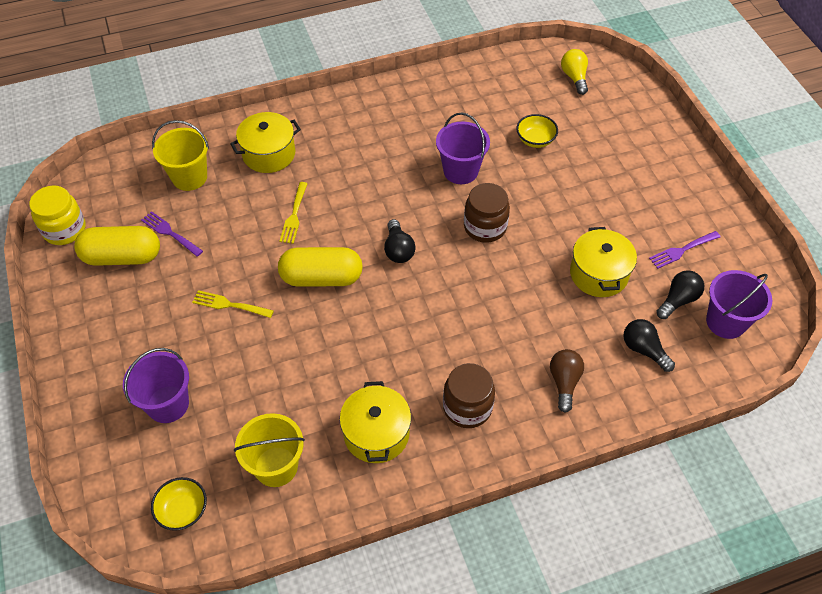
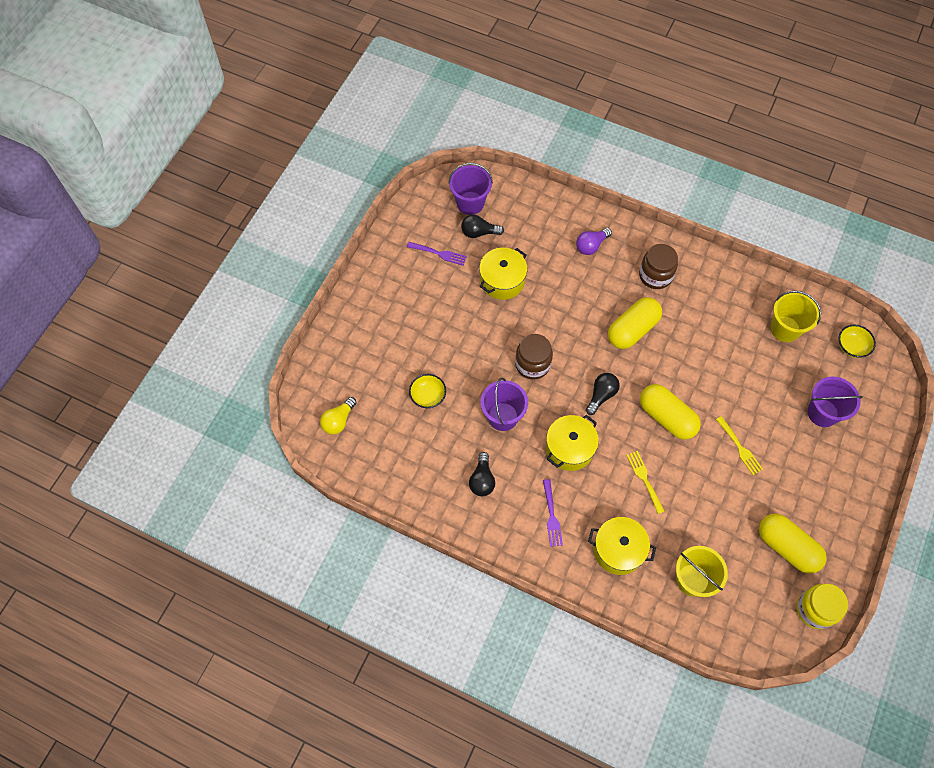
camera: 135 degrees left, 10 degrees up
(170, 233) = (740, 539): purple fork -> purple fork (551, 515)
(294, 215) = (644, 479): yellow fork -> yellow fork turned 75 degrees counterclockwise
(376, 433) = (716, 302): yellow pot -> yellow pot (569, 448)
(431, 330) = (632, 330): none -> yellow capsule
(564, 382) = (591, 246): brown light bulb -> purple light bulb
(644, 350) = (530, 226): black light bulb -> black light bulb (482, 480)

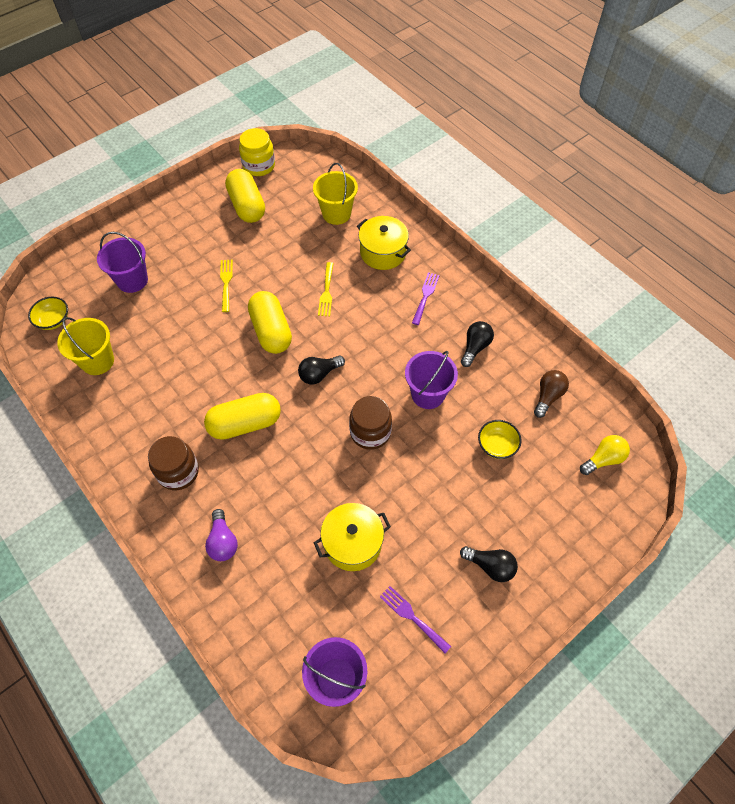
camera: 155 degrees left, 5 degrees down
(401, 458) = (548, 396): none -> brown light bulb
(479, 232) = (347, 625): black light bulb -> black light bulb (490, 566)
(569, 448) = (378, 341): yellow pot -> none
(591, 246) = (223, 541): purple light bulb -> purple light bulb turned 90 degrees clockwise

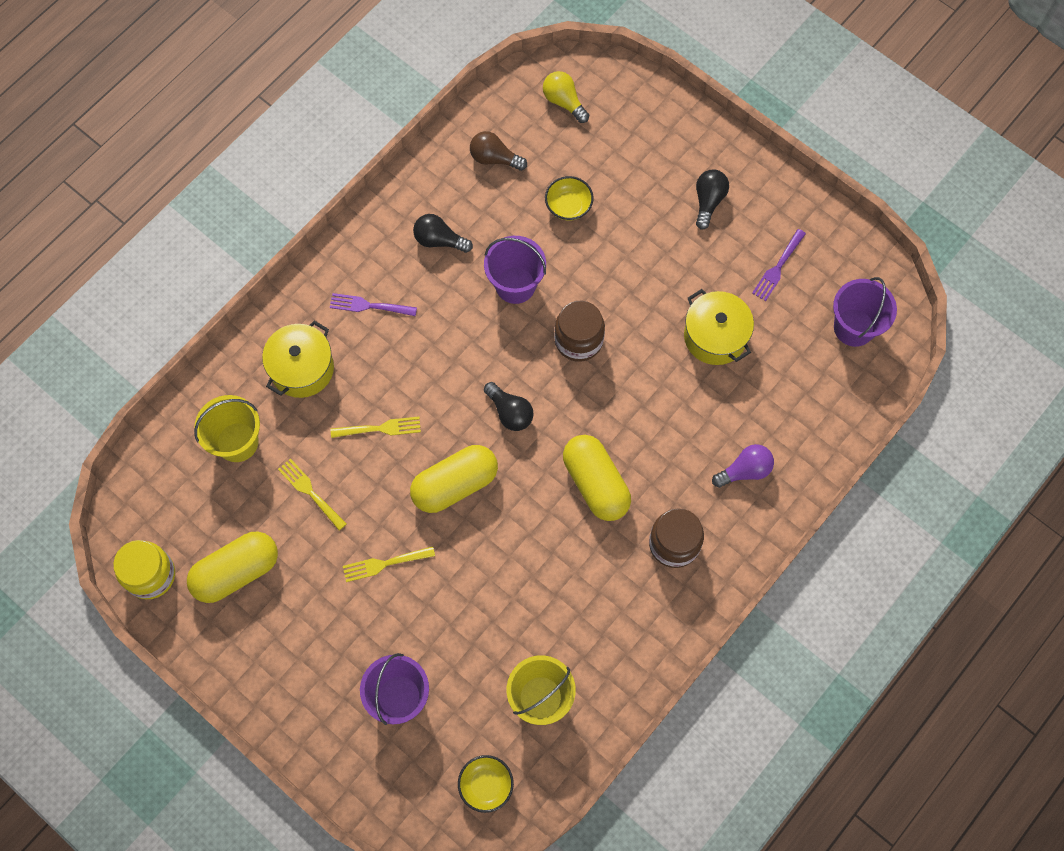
camera: 100 degrees left, 10 degrees up
(290, 248) = (310, 492): none -> yellow fork

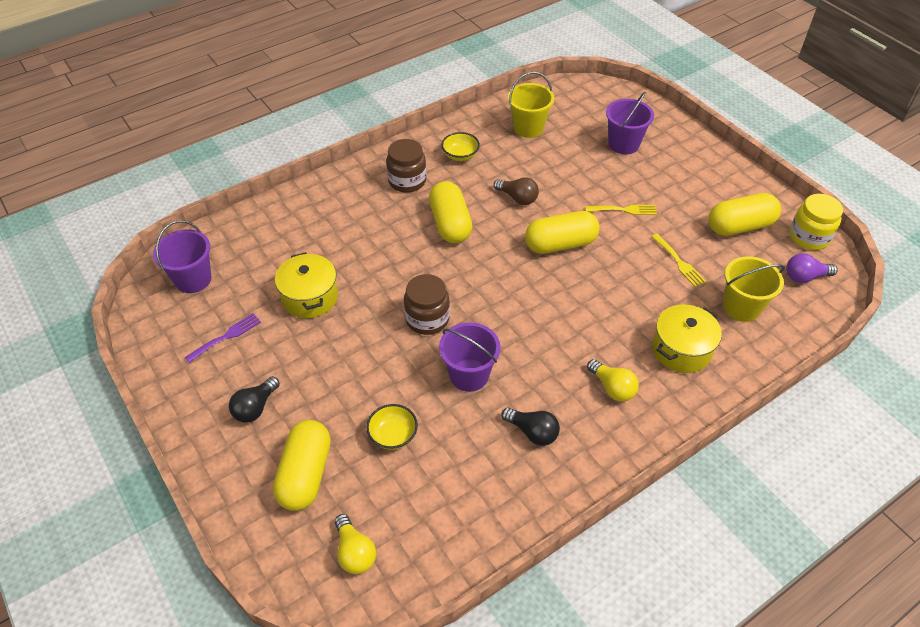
camera: 165 degrees left, 20 degrees down
(369, 306) = (612, 388): purple fork -> yellow light bulb
(380, 428) = (616, 292): yellow fork -> none
(486, 785) = (574, 99): yellow bowl -> yellow bowl (460, 155)
(494, 158) = (453, 504): brown light bulb -> brown light bulb (517, 198)
(510, 412) = (503, 281): black light bulb -> none
(632, 152) = (305, 474): none -> yellow capsule
(745, 470) = (334, 209): purple light bulb -> purple light bulb (805, 277)

